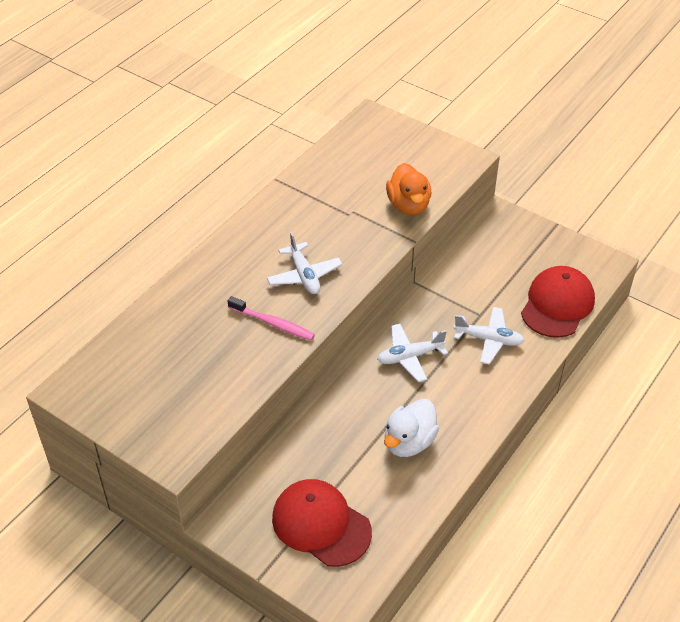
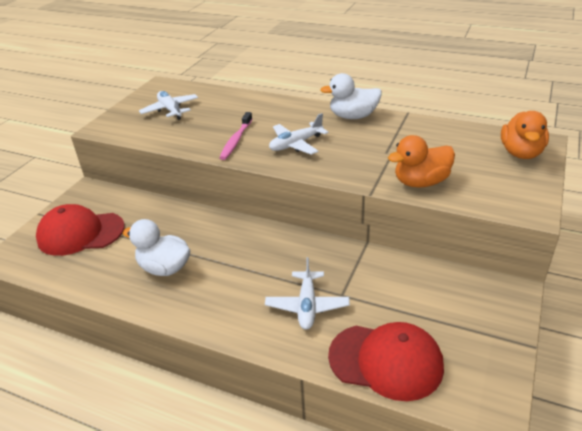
camera: 80 degrees right, 10 degrees down
(264, 220) = (353, 116): none -> white duck
(321, 524) = (80, 233): red cap -> red cap turned 120 degrees counterclockwise
(385, 133) = (521, 153): none -> orange duck
(410, 357) = (267, 253): white plane -> white plane (170, 110)

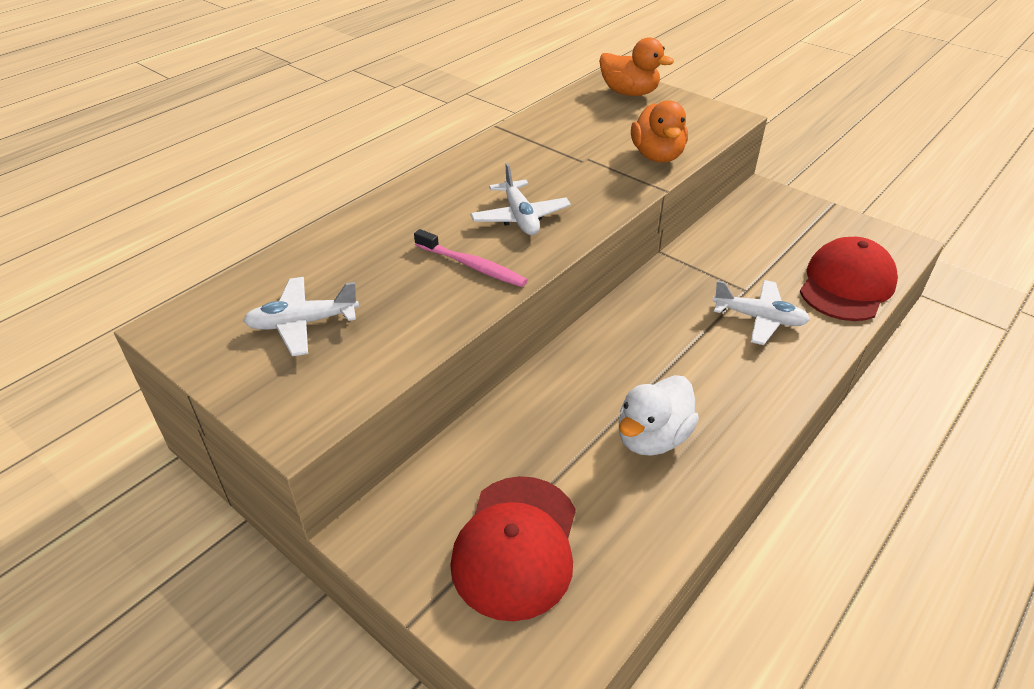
camera: 75 degrees left, 5 degrees up
(353, 116) = (476, 161): white duck -> none

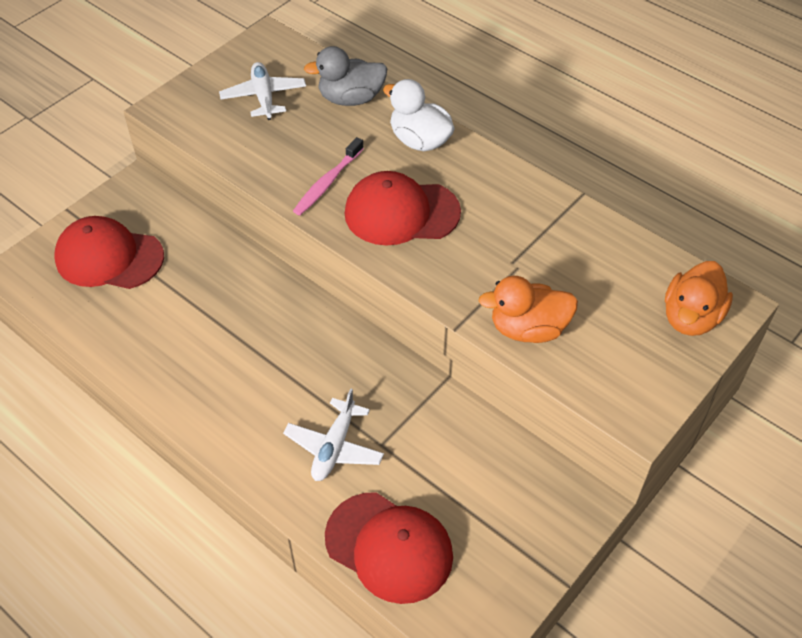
camera: 90 degrees right, 10 degrees up
(328, 252) = (351, 98): none -> grey duck
(520, 217) = (401, 213): white plane -> red cap
(652, 437) = (191, 341): white duck -> white duck (420, 141)

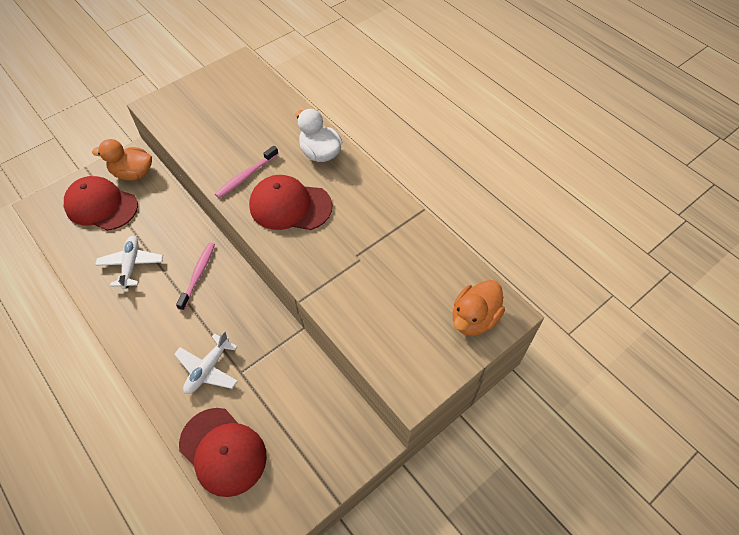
camera: 10 degrees right, 5 degrees up
(264, 97) = (223, 106): white plane -> white plane (131, 265)
(280, 329) = (198, 275): none -> pink toothbrush
(351, 98) = (282, 115): grey duck -> none
(528, 329) = (352, 309): orange duck -> orange duck (133, 173)

